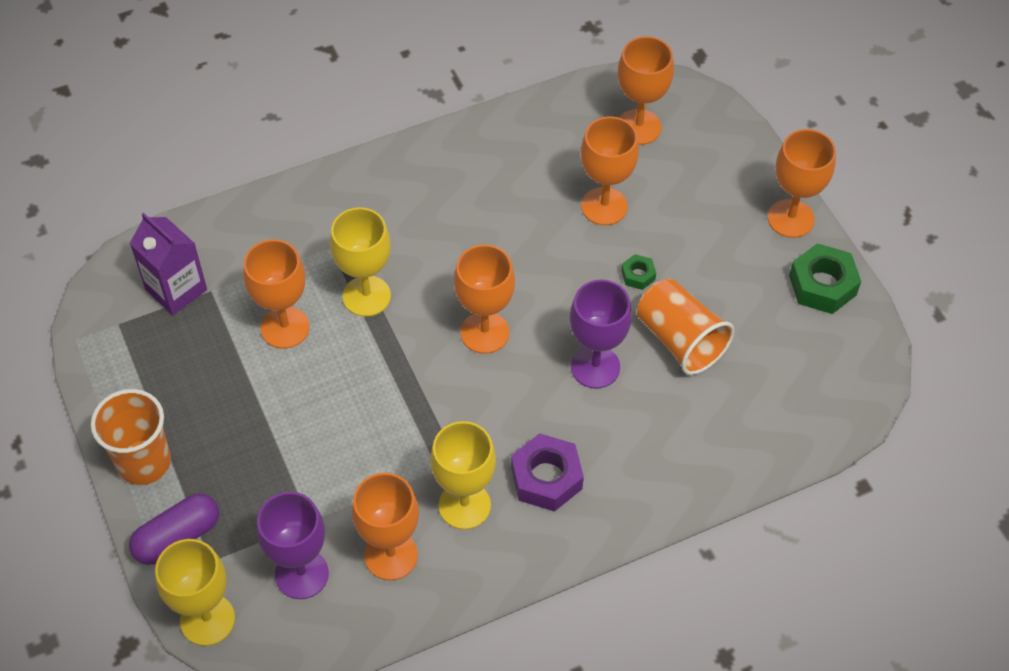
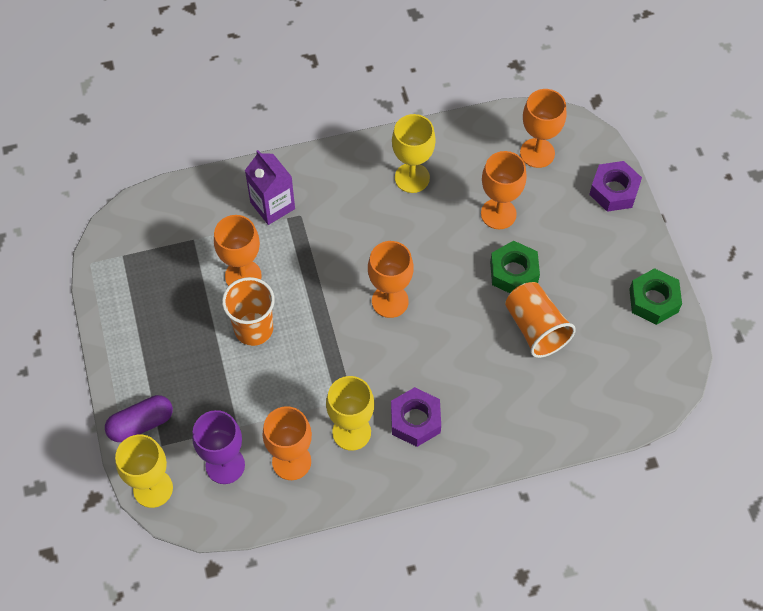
camera: 10 degrees right, 5 degrees up
(144, 462) = (125, 364): orange cup -> orange cup (253, 329)
(176, 290) = (168, 235): purple carton -> purple carton (272, 205)
(366, 296) = (307, 260): yellow goblet -> yellow goblet (412, 178)
(595, 367) = (467, 340): purple goblet -> none
(638, 275) = (513, 272): green nut -> green nut, size x1.95
(744, 159) = (614, 191): none -> purple nut
(790, 219) = (640, 243): orange goblet -> none

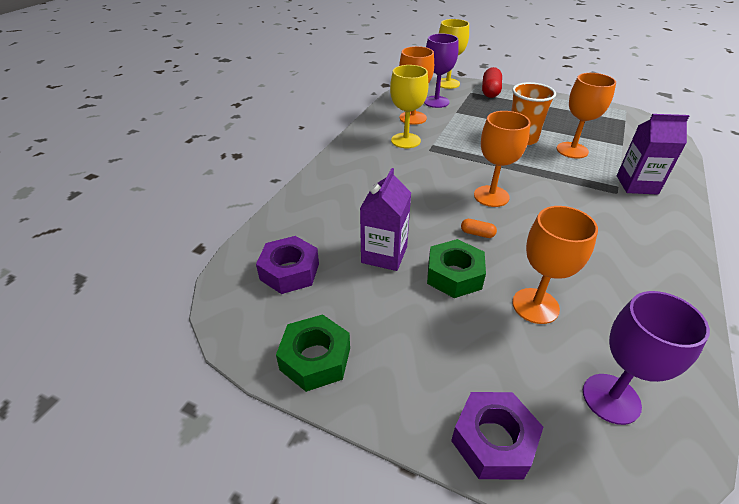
camera: 130 degrees right, 20 degrees down
(141, 424) = (490, 91): purple capsule -> red capsule
(412, 178) = (626, 271): yellow goblet -> none
(415, 420) = (383, 164): purple nut -> purple nut (289, 271)
(453, 284) = (477, 234): none -> orange capsule
(535, 328) = (384, 255): orange cup -> purple carton
(537, 153) = (611, 398): orange goblet -> purple goblet

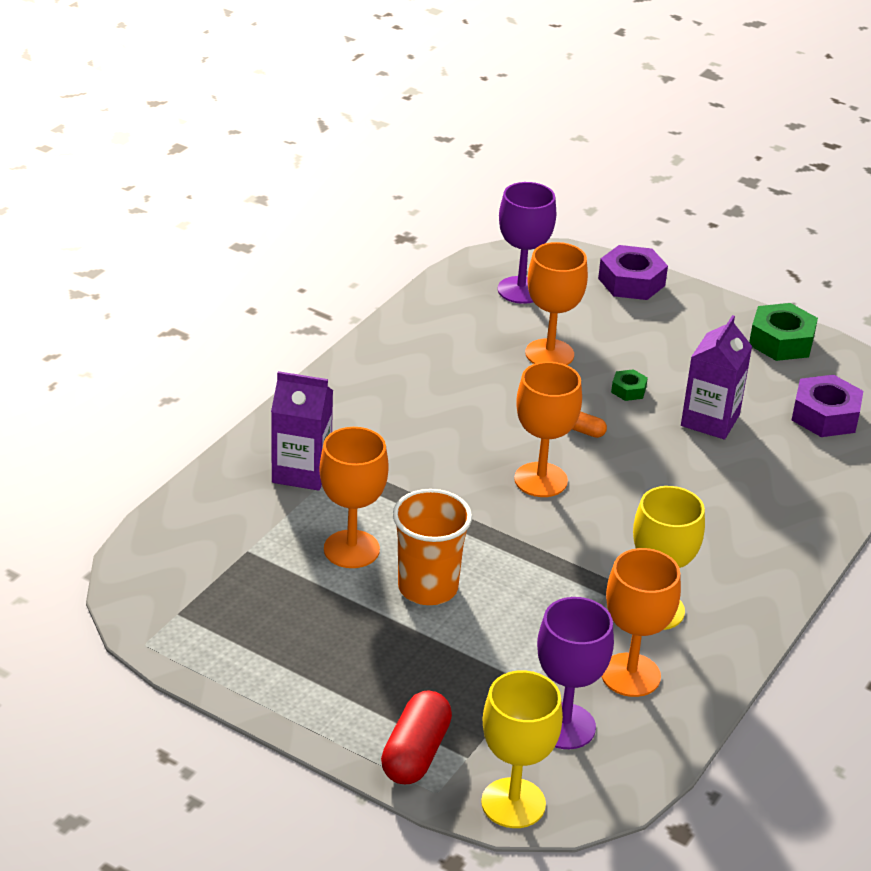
camera: 175 degrees left, 5 degrees down
(454, 275) = (628, 390): green nut -> green nut, size x0.51

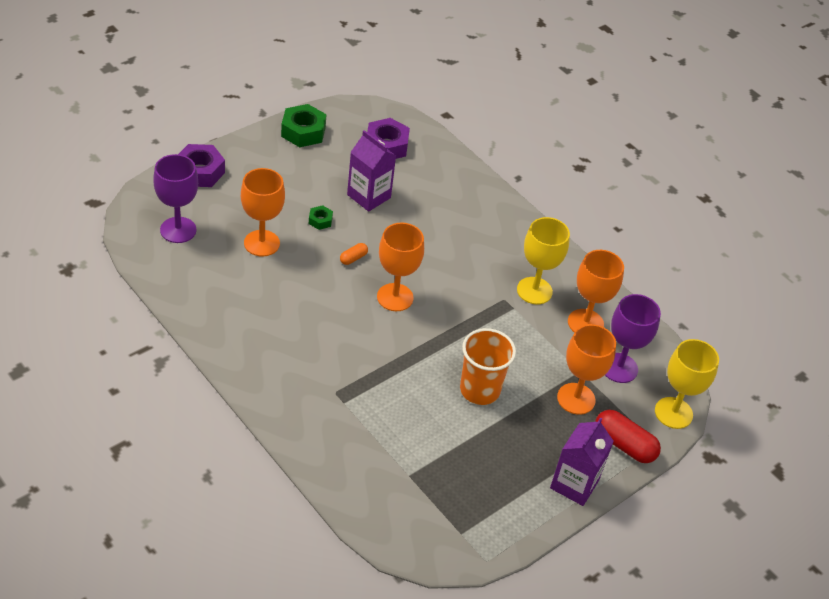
camera: 75 degrees left, 10 degrees up
(301, 472) = (335, 419): purple carton -> purple carton (574, 484)
(351, 549) = (428, 417): orange goblet -> orange goblet (576, 399)

